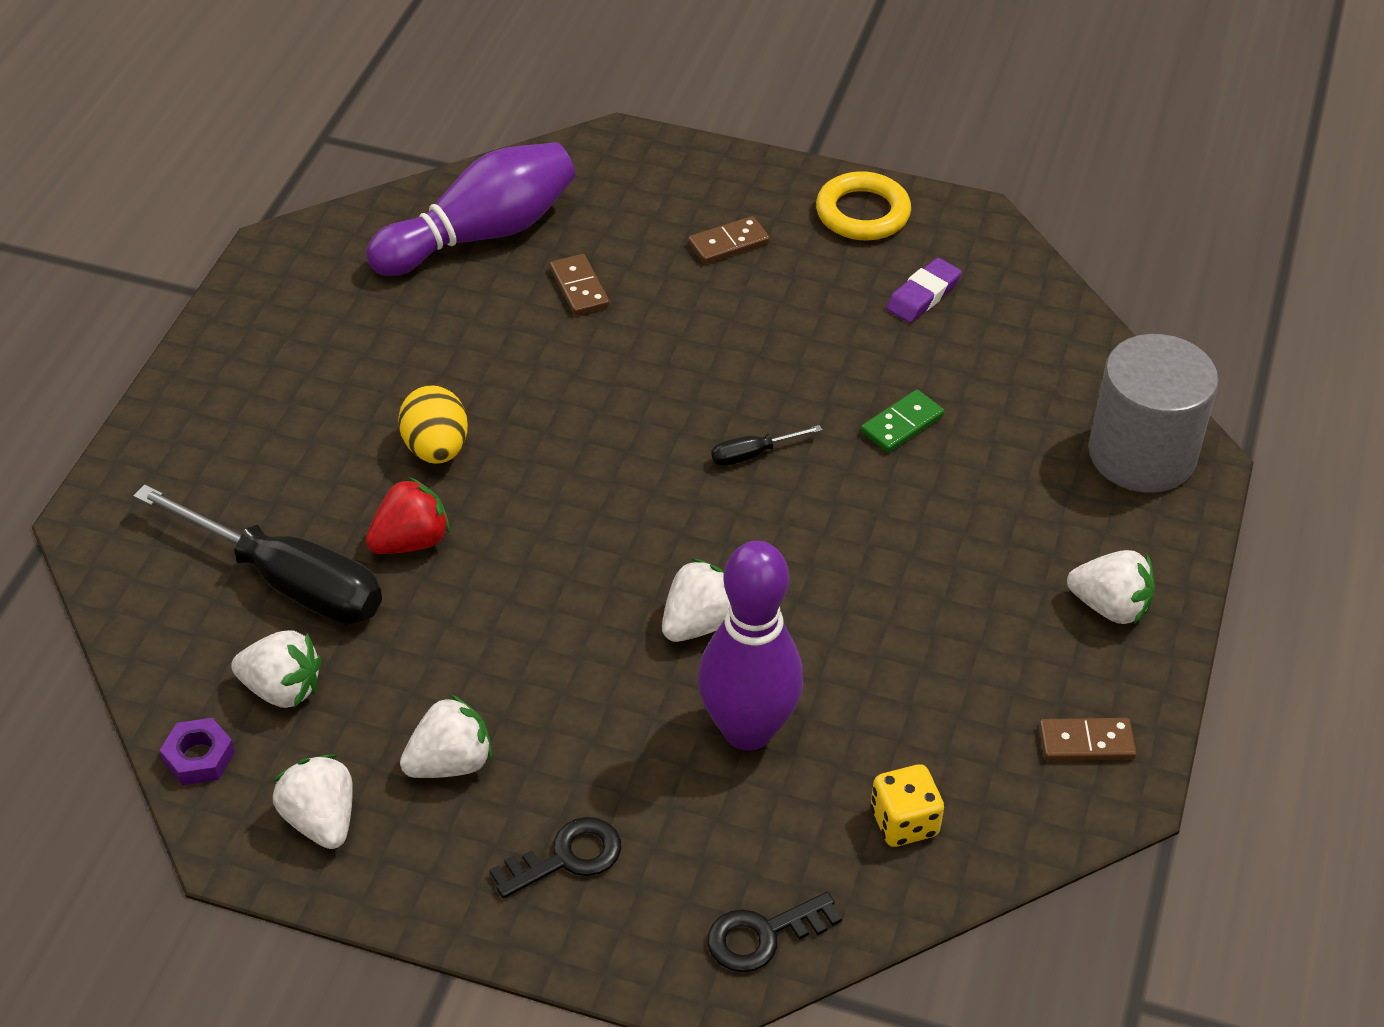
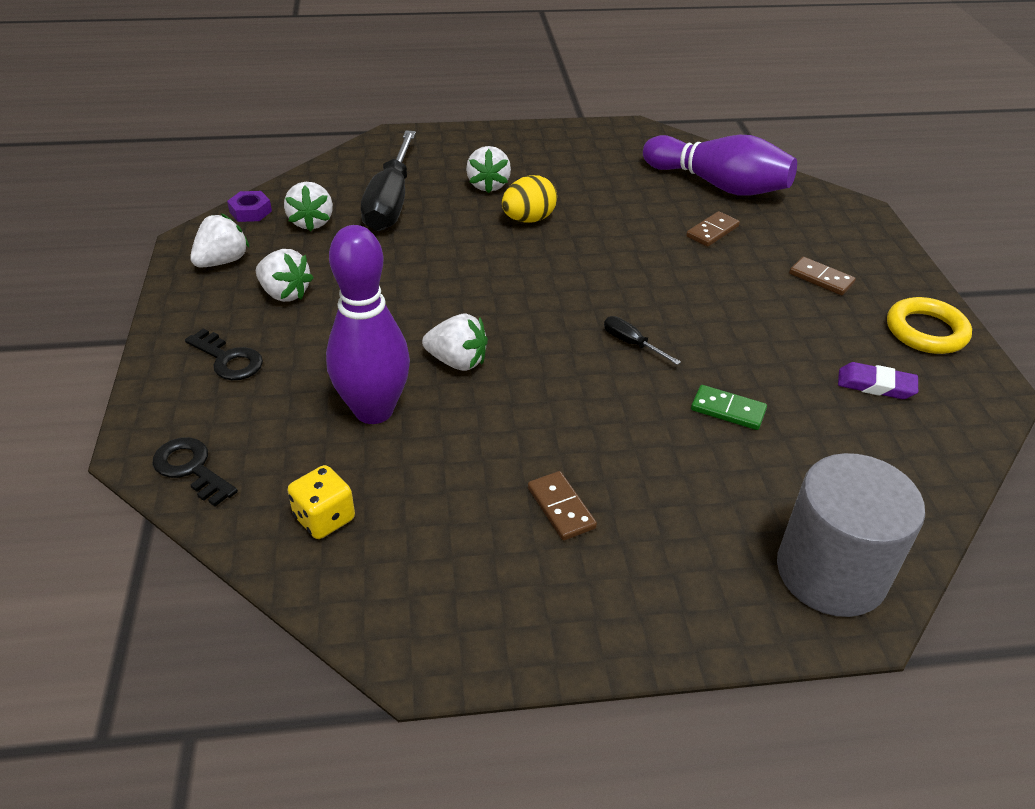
camera: 65 degrees right, 5 degrees down
(410, 541) = (449, 231): red strawberry -> none
(1086, 742) = (463, 617): brown domino -> brown domino (561, 508)
(1110, 607) = (630, 595): white strawberry -> white strawberry (488, 185)

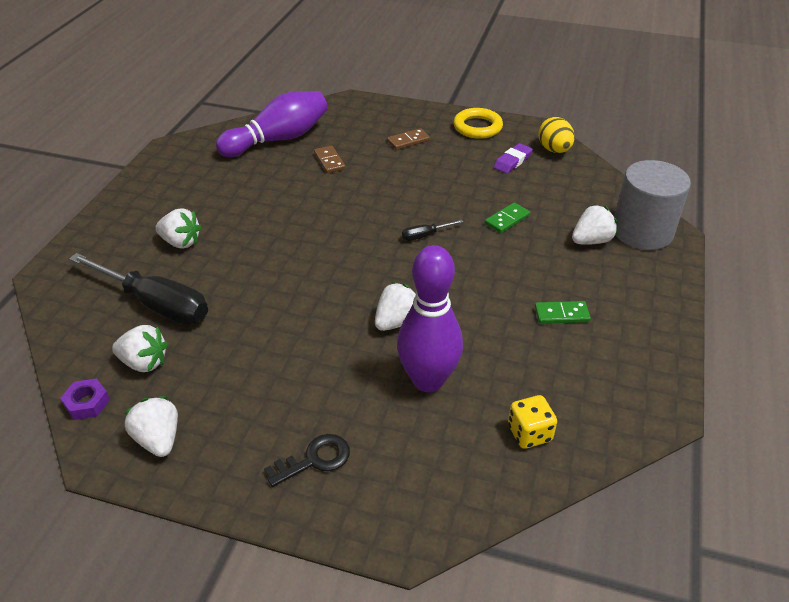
camera: 65 degrees left, 0 degrees up
(191, 468) = (443, 507): black key -> none
(285, 293) = (243, 403): white strawberry -> white strawberry (591, 241)
(528, 219) = (247, 236): yellow egg -> yellow egg (554, 150)
(561, 508) = (561, 314): brown domino -> green domino

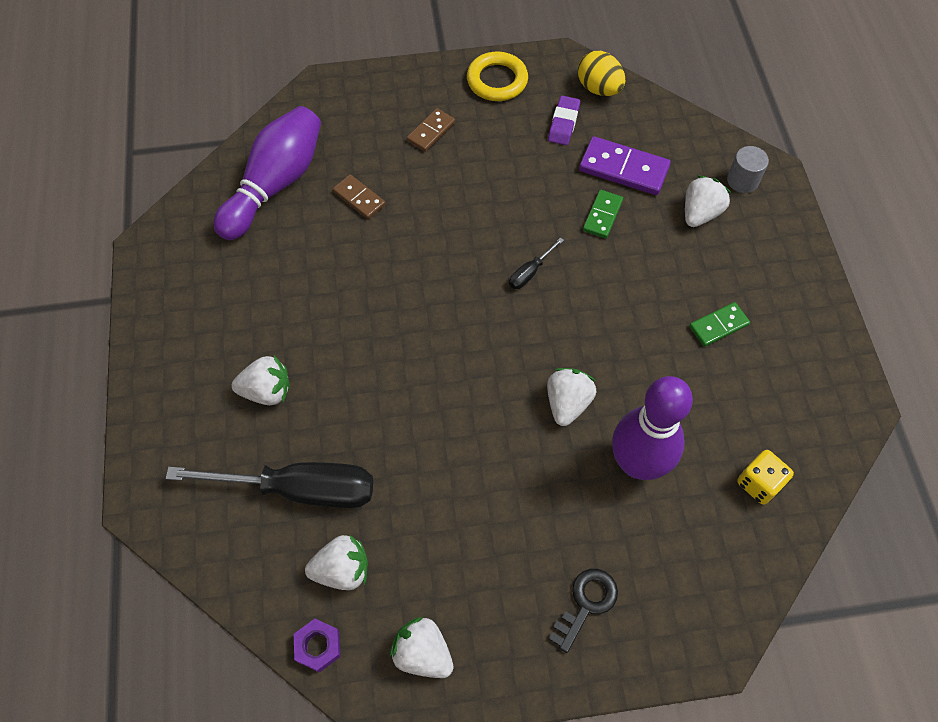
camera: 25 degrees left, 20 degrees up
(543, 198) = (623, 168): none -> purple domino
(642, 231) = (742, 180): grey cylinder -> grey cylinder, size x0.48

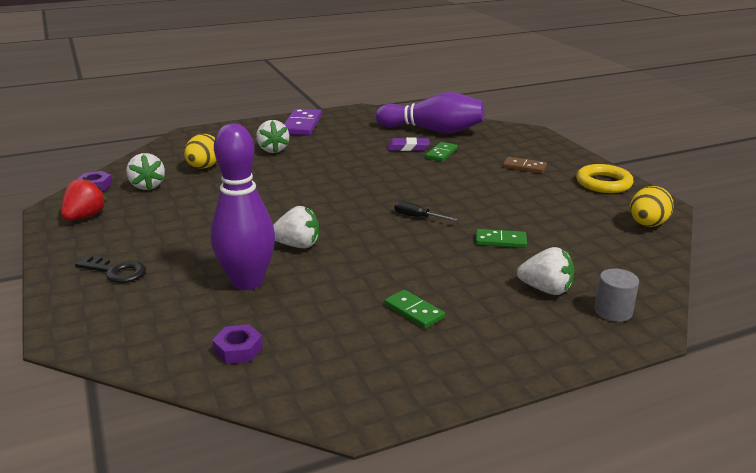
camera: 75 degrees right, 35 degrees down
(299, 489) = (204, 167): black screwdriver -> yellow egg
(359, 198) = (441, 153): brown domino -> green domino
(422, 653) = (85, 217): white strawberry -> red strawberry
(563, 123) = (588, 214): purple eraser -> purple eraser (408, 148)
(623, 168) = (564, 245): purple domino -> purple domino (302, 125)
(759, 483) = (238, 349): yellow dice -> purple nut

